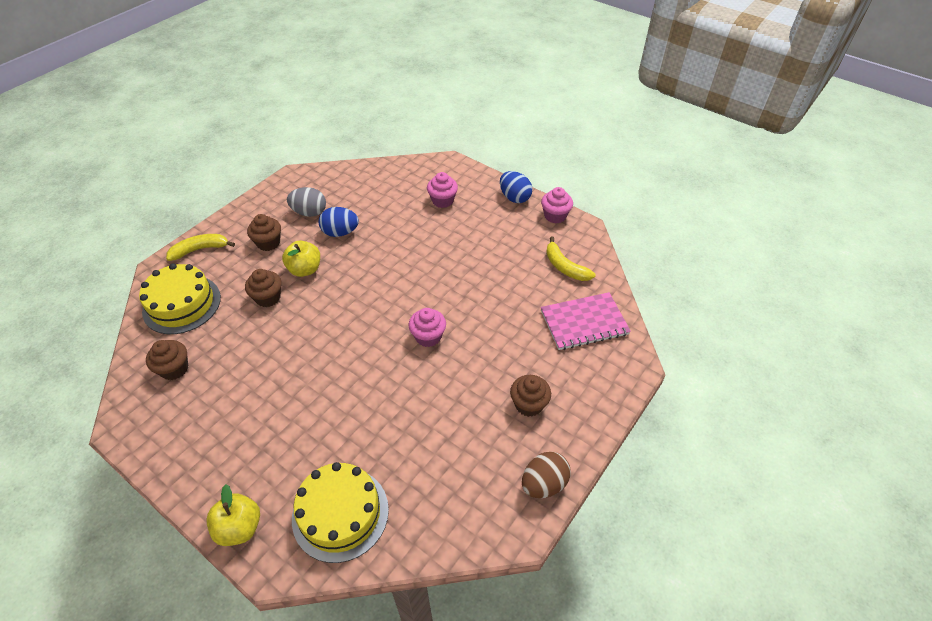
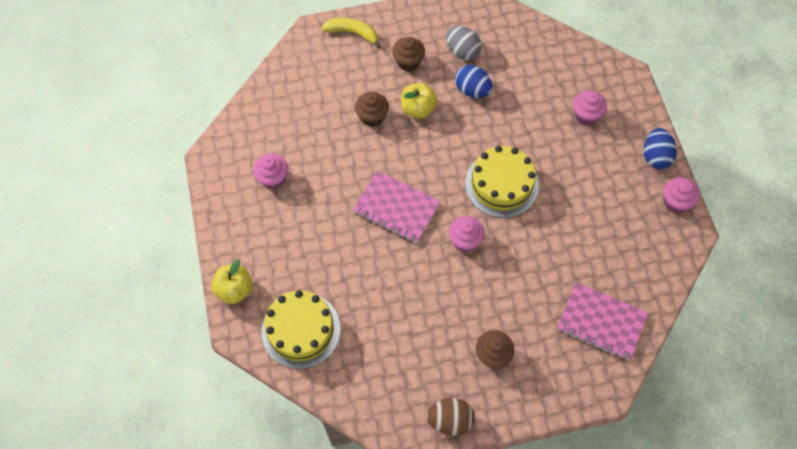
camera: 40 degrees right, 15 degrees up
(174, 369) = (269, 134): brown cupcake -> none
(182, 304) = (308, 78): yellow cake -> yellow cake (501, 184)
(207, 402) = (273, 178): none -> pink cupcake
(348, 350) = (396, 208): none -> pink notebook
(564, 267) = (634, 259): yellow banana -> none

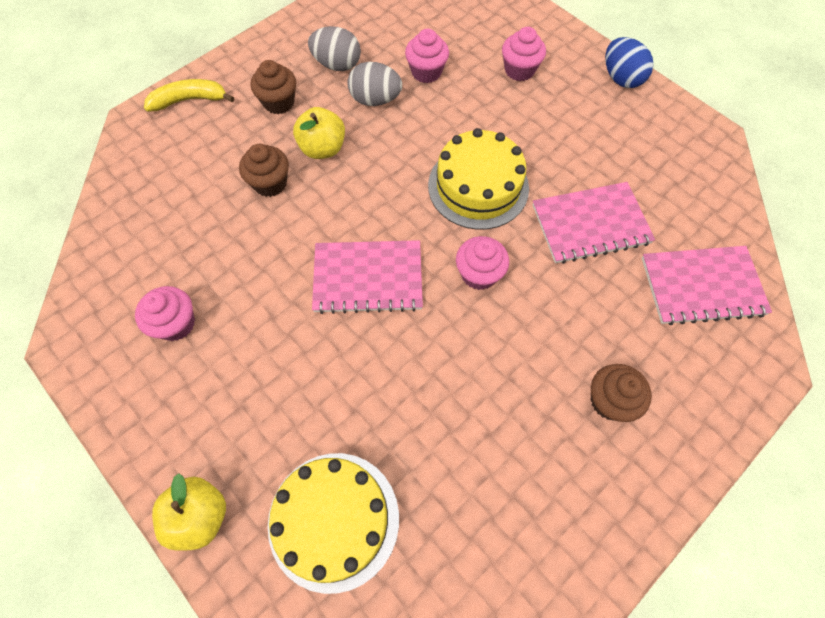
camera: 30 degrees left, 0 degrees up
(450, 420) = (619, 527): brown egg -> none
(472, 90) = (375, 100): blue egg -> grey egg
(557, 246) = (590, 224): none -> pink notebook
(675, 202) = (676, 114): pink cupcake -> pink cupcake (426, 72)

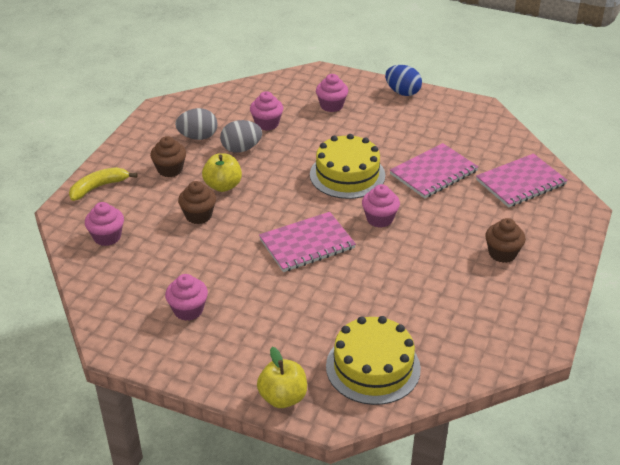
camera: 25 degrees left, 25 degrees down
(156, 176) = (107, 237): none -> pink cupcake

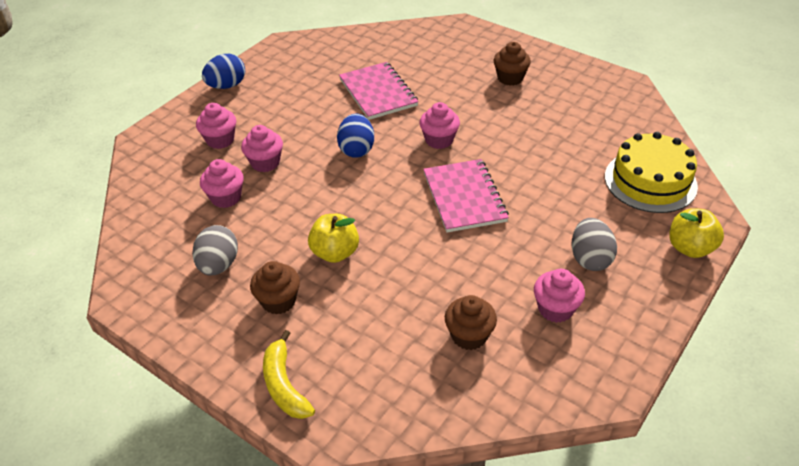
camera: 75 degrees left, 5 degrees up
(107, 237) = (400, 381): pink cupcake -> pink cupcake (265, 163)
(198, 215) = (386, 282): brown cupcake -> brown cupcake (469, 335)
(241, 149) = (266, 227): grey egg -> grey egg (590, 259)
(347, 175) = (356, 149): yellow cake -> blue egg
(520, 182) = (414, 47): pink notebook -> none

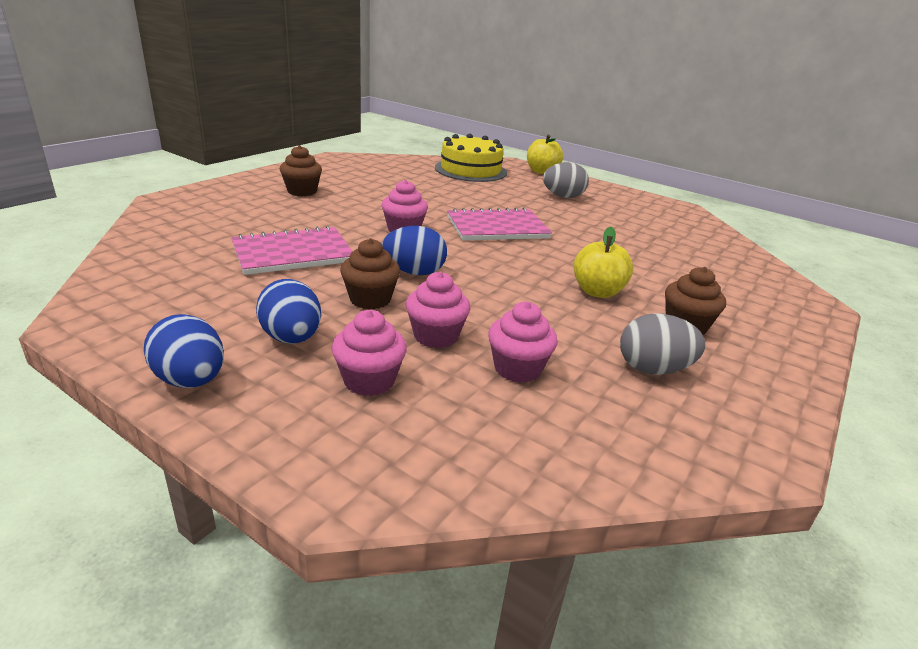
camera: 95 degrees left, 15 degrees down
(264, 109) = (291, 338): none -> blue egg
(284, 385) = (788, 322): yellow banana -> none
(469, 335) = (667, 241): brown cupcake -> brown cupcake (370, 299)
(555, 309) = (621, 212): pink cupcake -> none

